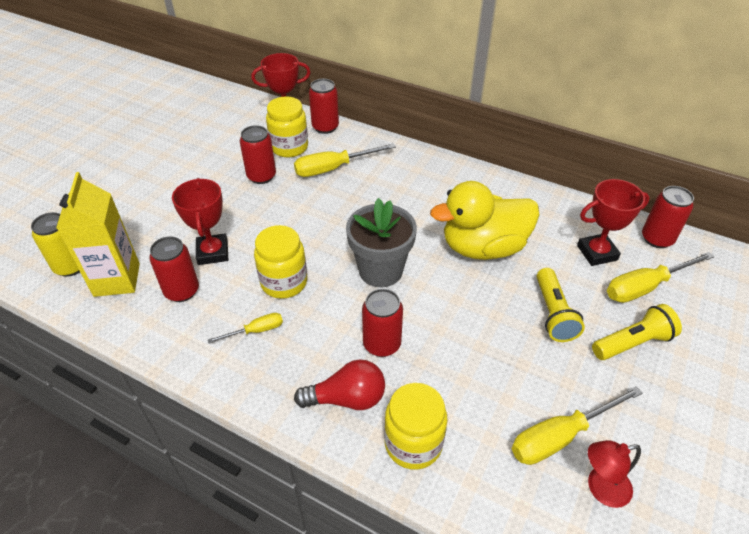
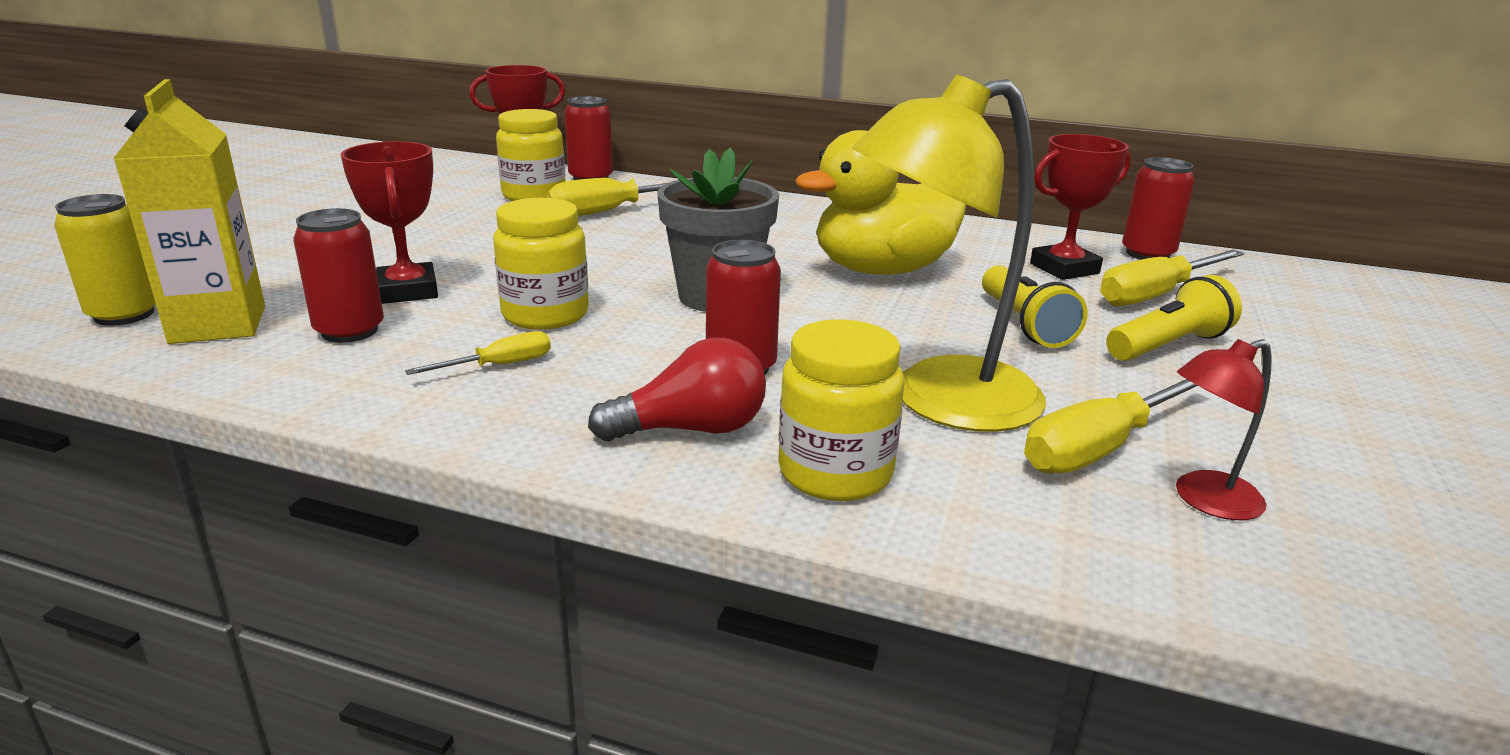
camera: 10 degrees left, 20 degrees down
(261, 176) = (489, 220): red can -> none
(483, 386) = (940, 401): none -> yellow lamp

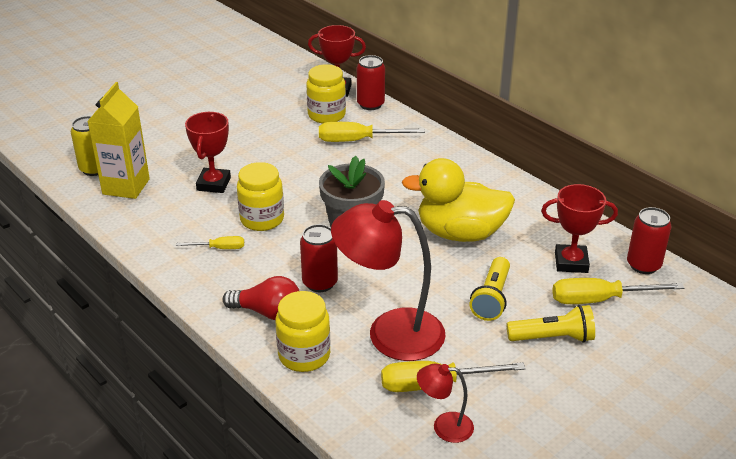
camera: 30 degrees right, 10 degrees up
(349, 331) = (174, 206): red can -> none
(940, 401) = (390, 333): yellow lamp -> red lamp

